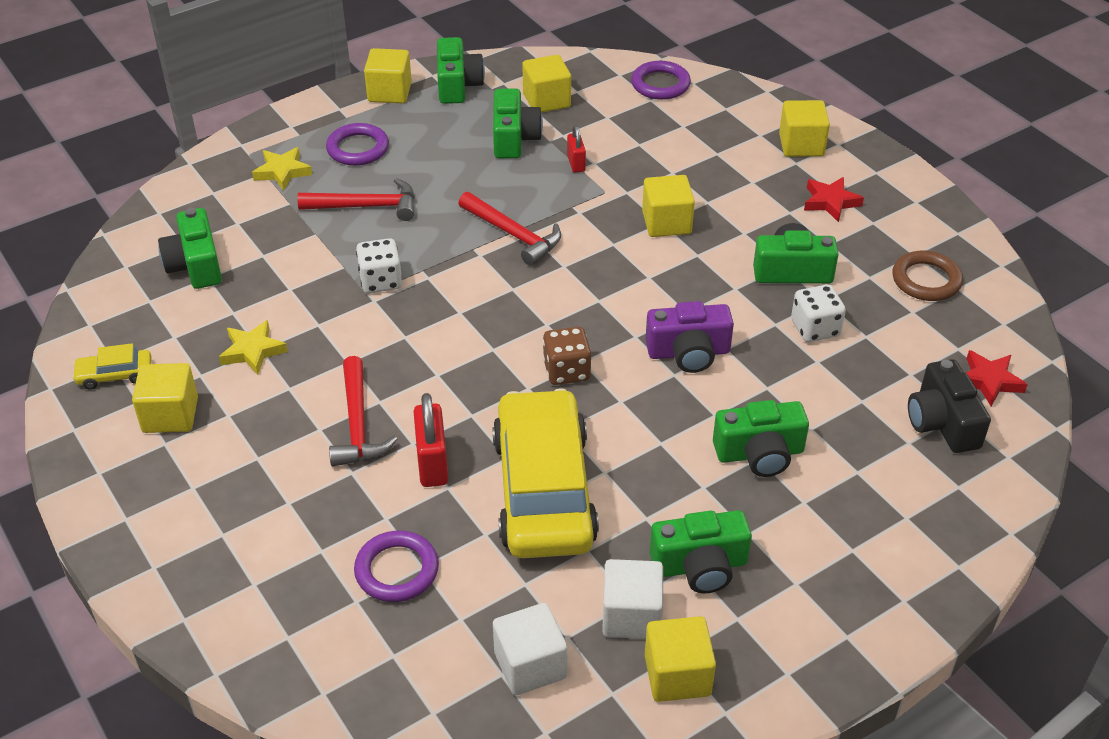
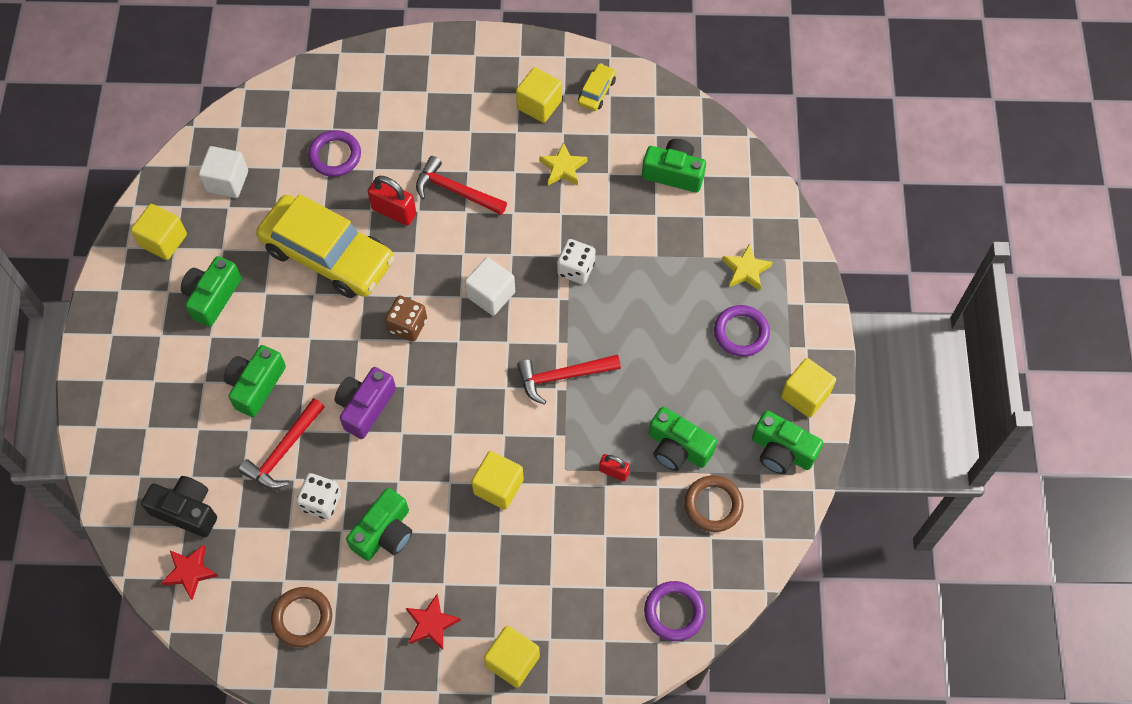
camera: 125 degrees right, 20 degrees up
(366, 206) = (665, 302): red hammer -> red hammer (284, 451)
(546, 100) = (713, 505): yellow cube -> brown ring
(631, 615) = (213, 243): white cube -> white cube (491, 294)

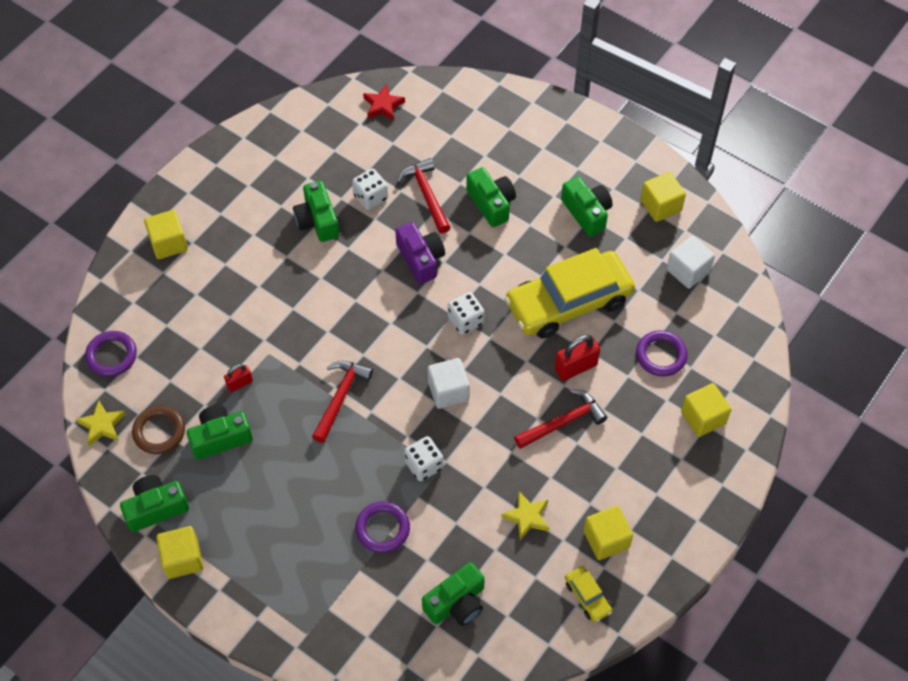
camera: 125 degrees right, 5 degrees down
(186, 510) = (428, 122): black camera -> none
(302, 618) = (300, 147): brown ring -> none
(408, 325) = (465, 321): brown dice -> white dice
(431, 624) = (233, 213): red star -> none
(498, 486) = (292, 305): yellow cube -> yellow cube (703, 417)
(741, 333) = (271, 550): purple ring -> purple ring (382, 529)
(746, 270) = (321, 594): yellow star -> yellow star (102, 425)

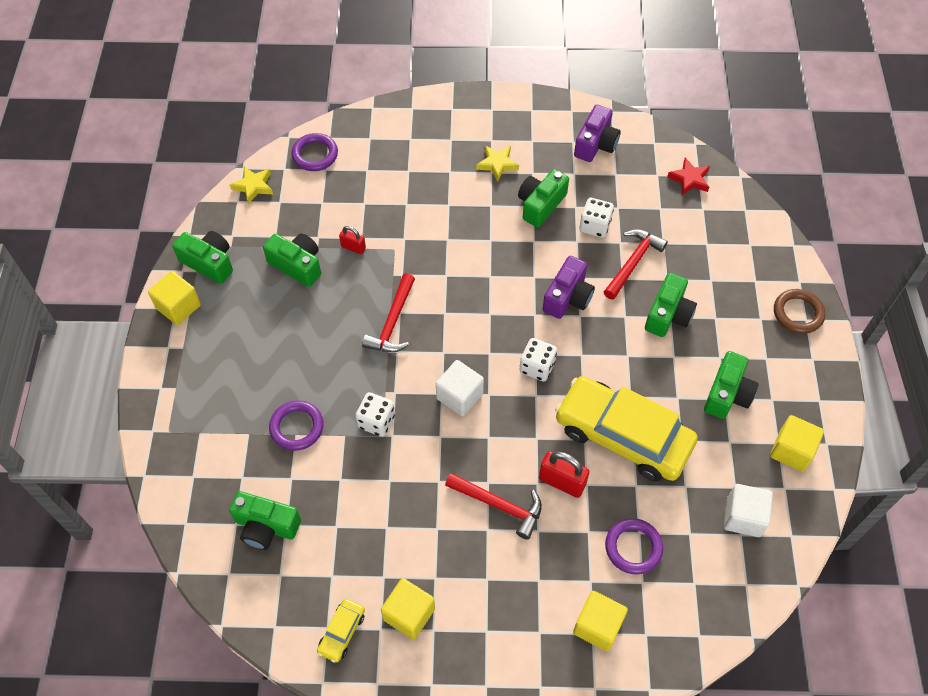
camera: 55 degrees right, 0 degrees up
(159, 431) = (274, 224): brown ring -> brown ring (798, 313)
(168, 243) = (437, 126): yellow cube -> none
(292, 143) = (596, 144): none -> purple camera
(340, 398) = (393, 322): red hammer -> red hammer turned 120 degrees clockwise
(527, 517) = (385, 533): yellow star -> yellow star (497, 164)

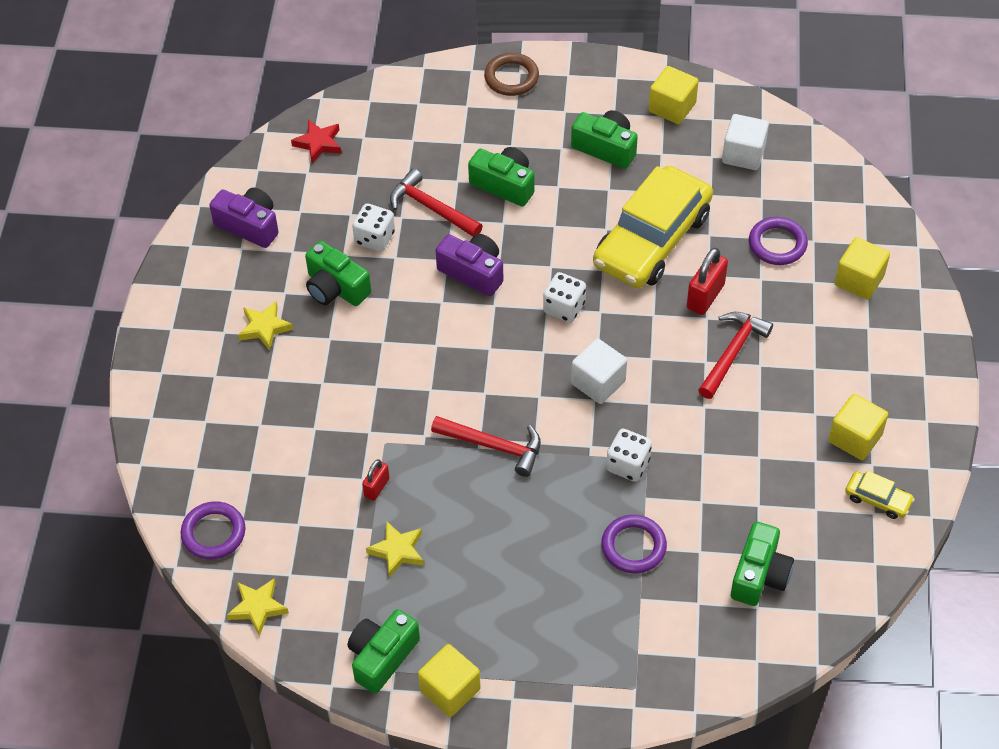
camera: 85 degrees left, 5 degrees down
(297, 265) = (397, 551): green camera -> yellow star

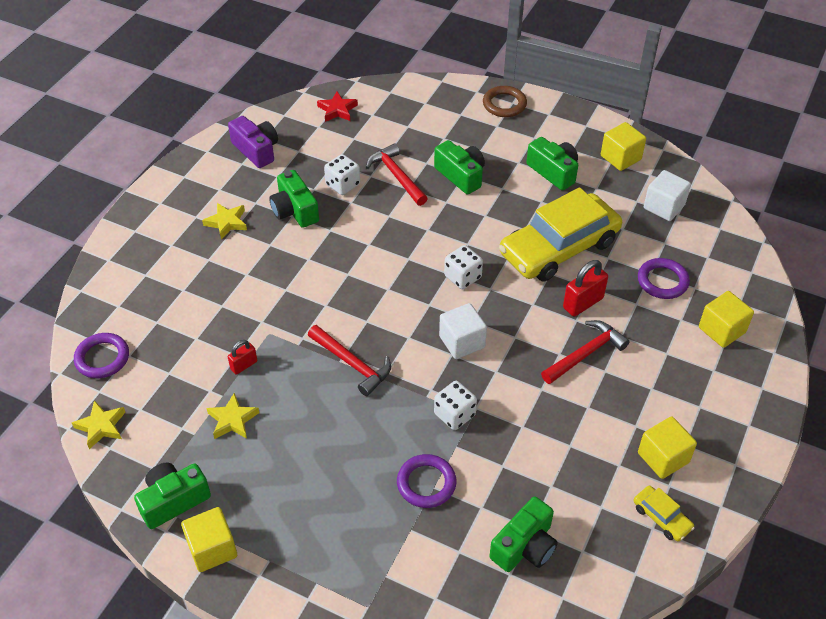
camera: 20 degrees right, 5 degrees down
(473, 272) = (404, 230): purple camera -> none

